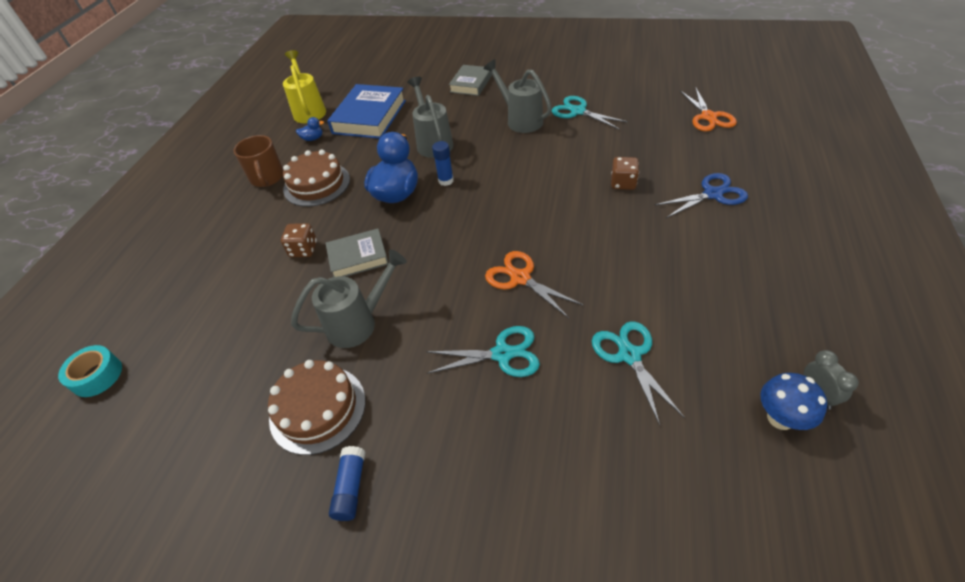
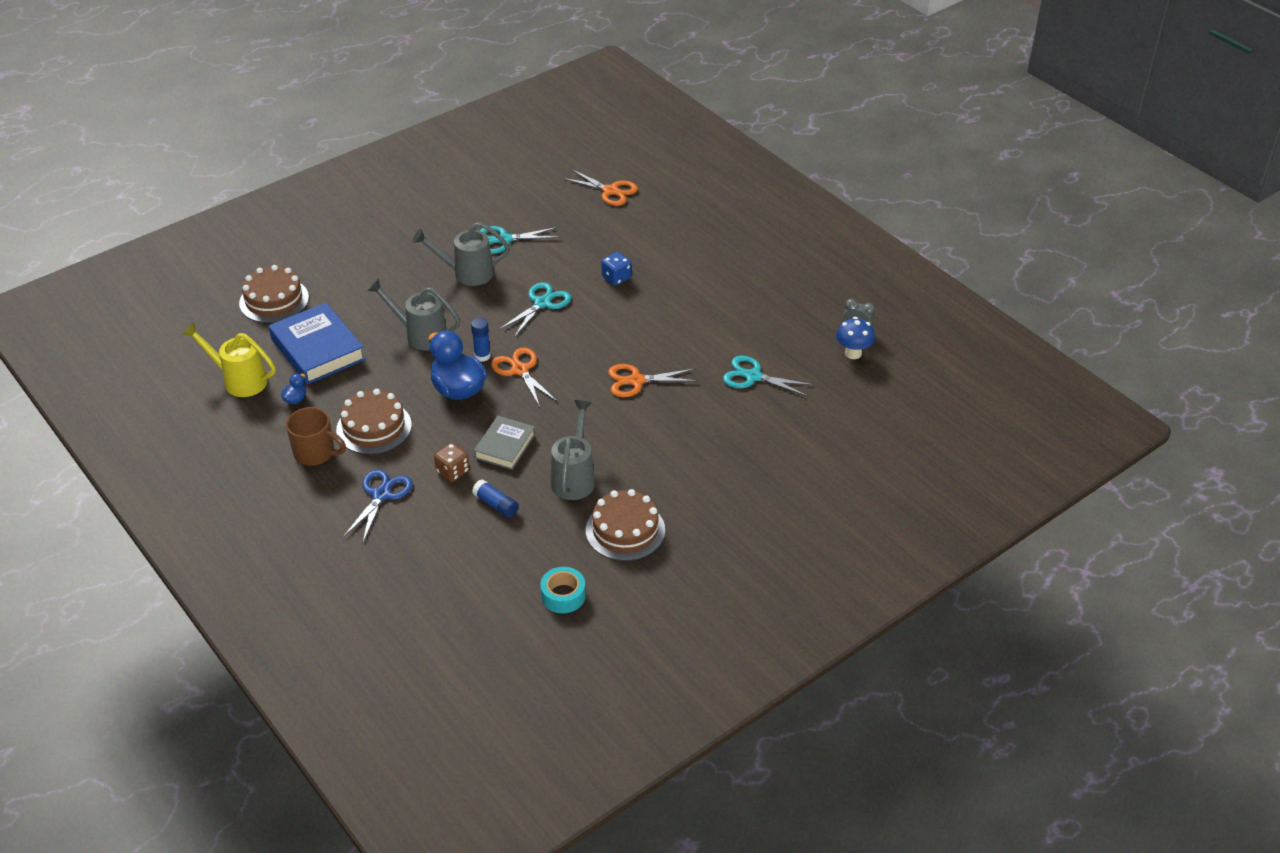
camera: 55 degrees left, 5 degrees down
(97, 376) = (444, 638): turquoise tape -> turquoise tape (563, 595)
(351, 487) = (701, 540): blue glue stick -> blue glue stick (496, 505)
(395, 77) = (274, 300): none -> brown cake
(452, 207) = (520, 370): none -> orange scissors
(471, 84) = (367, 265): grey book -> none
(502, 354) = (686, 426): turquoise scissors -> turquoise scissors (542, 303)
(623, 183) = (616, 278): brown dice -> blue dice
(712, 194) = (682, 250): blue scissors -> blue scissors (381, 495)

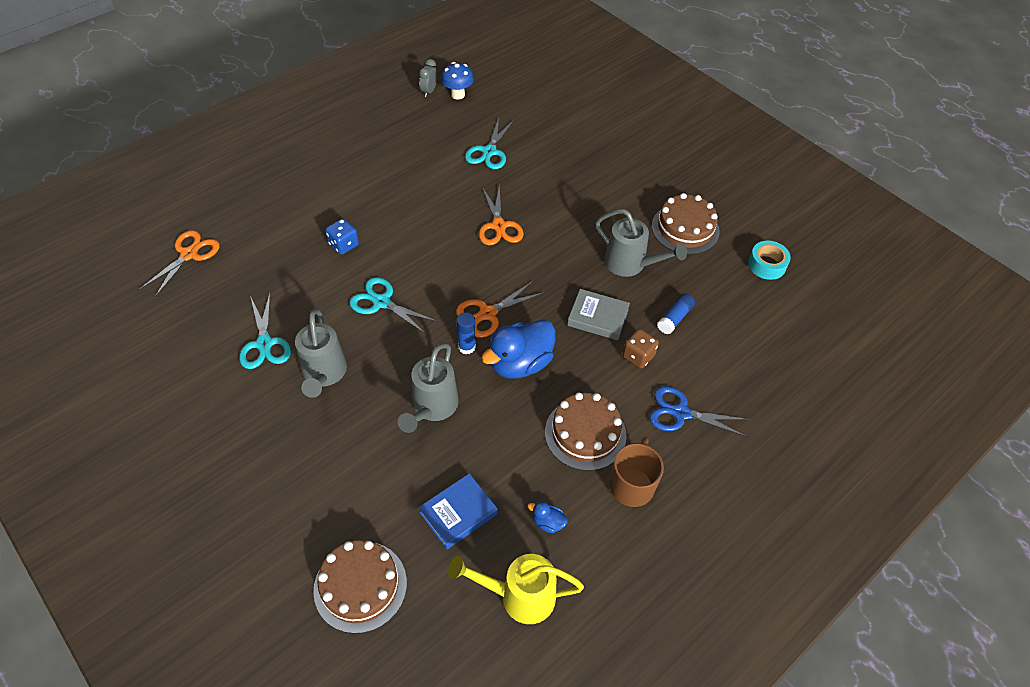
camera: 95 degrees left, 10 degrees up
(239, 380) = (519, 596): yellow watering can -> yellow watering can turned 75 degrees clockwise
(318, 349) = (458, 513): blue book -> blue book, size x0.61
(574, 478) = (630, 264): grey watering can -> grey watering can turned 150 degrees counterclockwise

